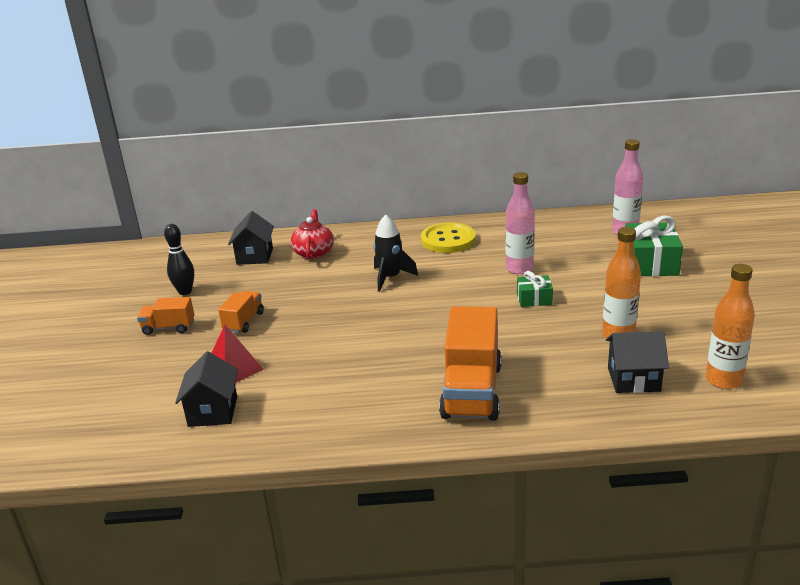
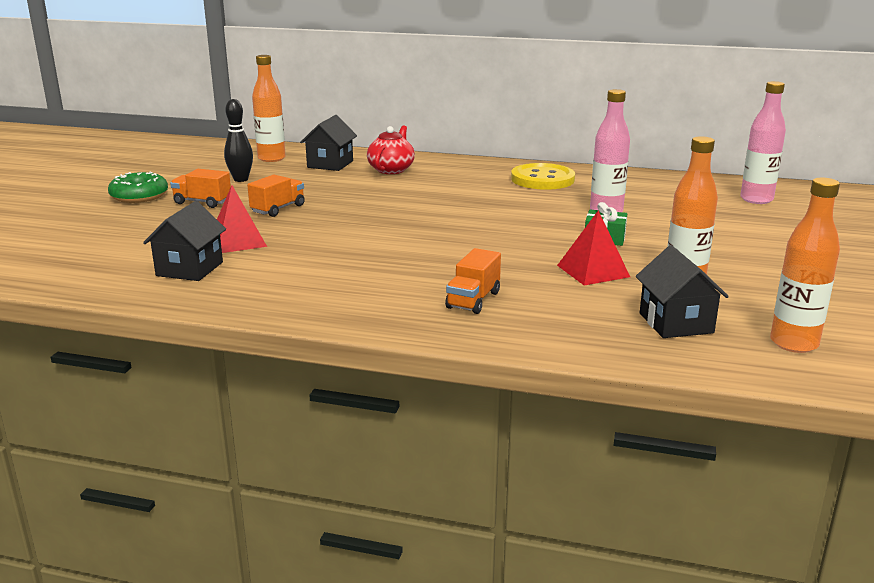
camera: 15 degrees right, 5 degrees down
(102, 332) = (139, 196): none -> green donut
(196, 259) = (271, 158): none -> orange bottle
(390, 278) = (456, 199): black rocket -> none
(472, 391) = (473, 300): orange truck -> orange truck, size x0.52
(545, 338) = (593, 271): none -> red pyramid
(633, 379) = (676, 323): black house -> black house turned 60 degrees clockwise
(650, 263) = (769, 229): green gift -> none

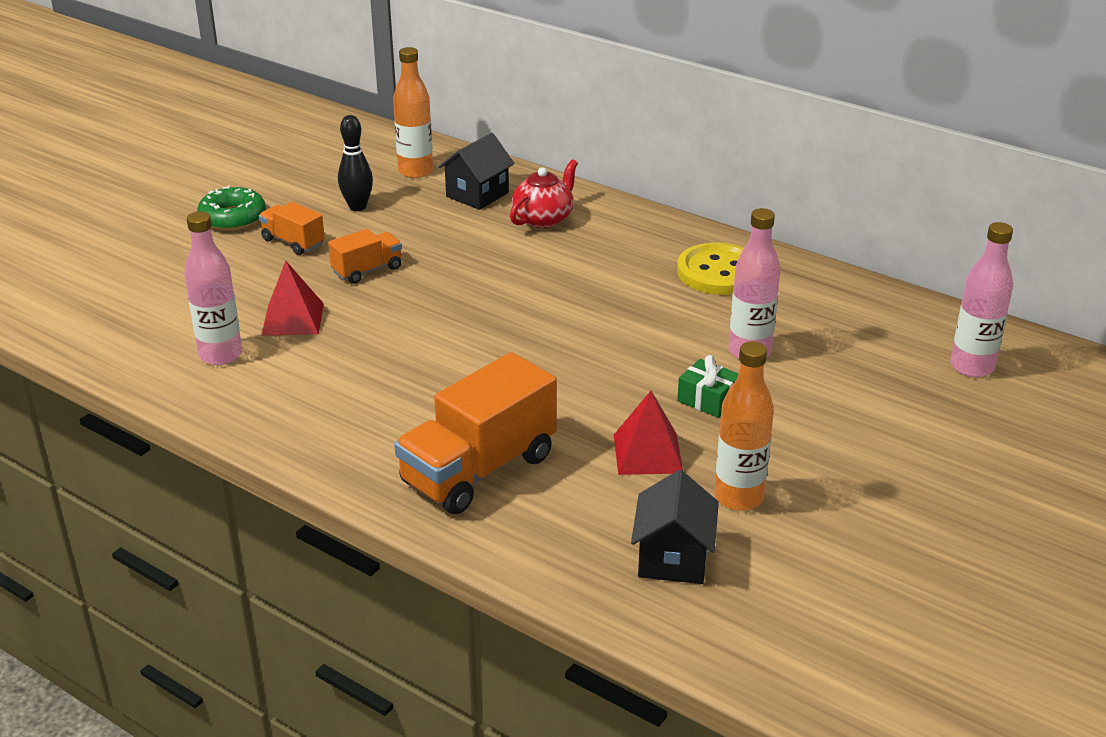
camera: 20 degrees right, 10 degrees up
(189, 269) = (221, 355): black house -> pink bottle
(473, 300) = (478, 470): orange truck -> orange truck, size x1.93
(794, 343) = (780, 622): orange bottle -> none

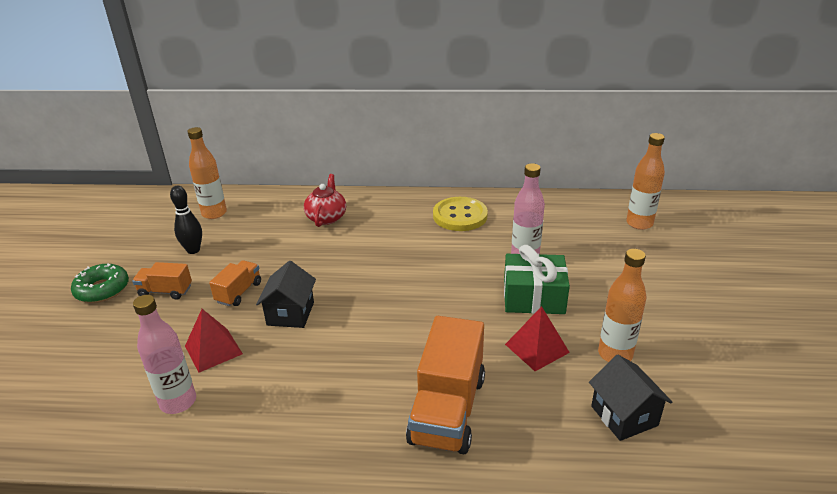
camera: 30 degrees left, 0 degrees up
(477, 195) = (270, 216): black house -> black house (290, 313)
(708, 399) = (533, 297): green gift -> green gift, size x1.79
(972, 367) = (639, 223): pink bottle -> orange bottle

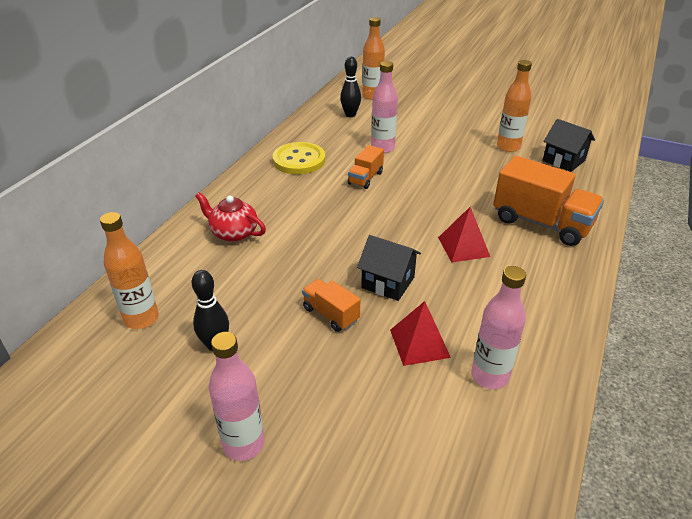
camera: 70 degrees left, 5 degrees up
(102, 289) = (243, 444): green donut -> pink bottle
(165, 291) = (290, 377): orange truck -> orange truck (365, 178)
(533, 297) = (433, 158): green gift -> none
(537, 348) = (491, 172): red pyramid -> red pyramid (463, 247)
(578, 221) = (350, 115): none -> black bowling pin
(624, 416) = (563, 160): black house -> black house turned 45 degrees clockwise

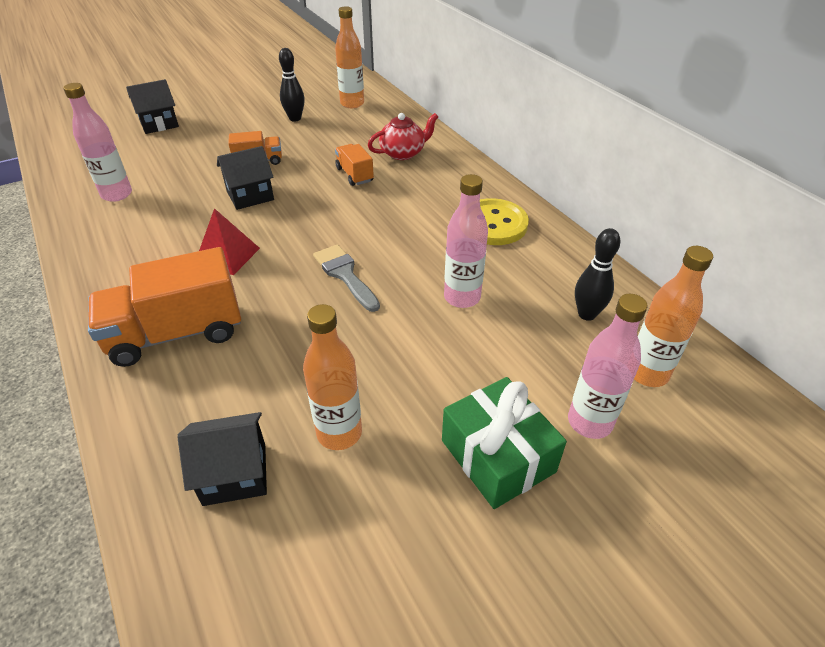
camera: 125 degrees right, 5 degrees up
(243, 444) = (218, 109): pink bottle -> pink bottle (589, 422)
(335, 480) = (159, 124): none -> black house
(365, 178) = (408, 252): orange truck -> orange truck (354, 175)
(415, 190) = (345, 275): none -> grey brush
(419, 343) = (182, 182): red pyramid -> none
(462, 113) = (497, 456): none -> green gift

